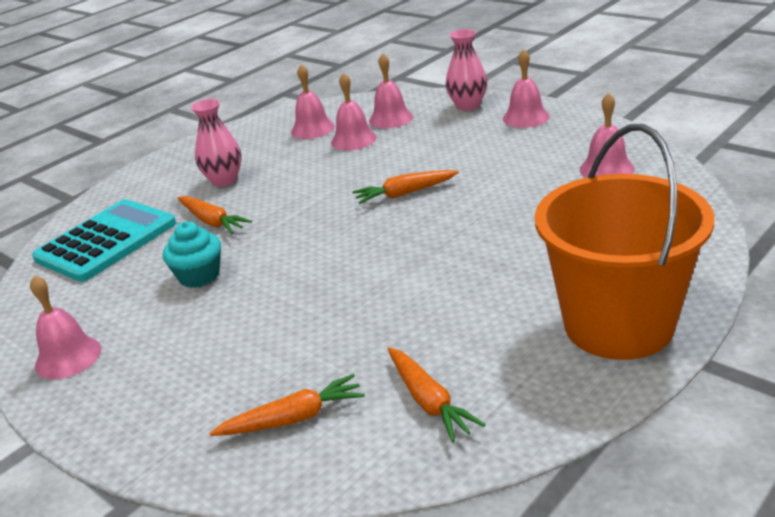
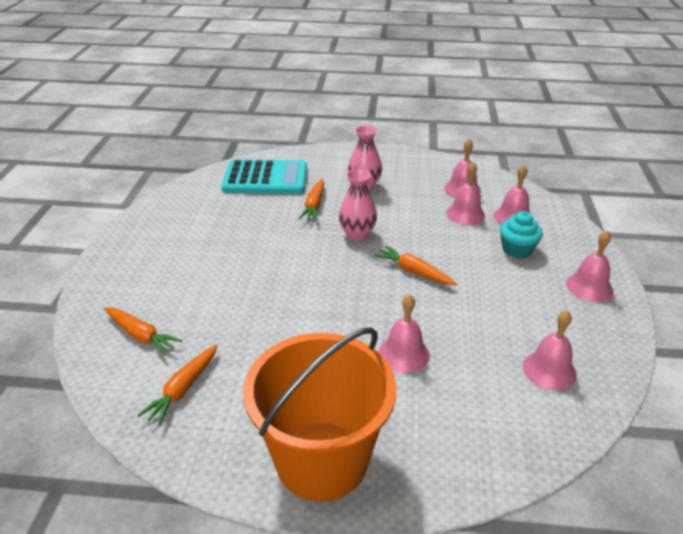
camera: 50 degrees right, 5 degrees up
(68, 357) = (154, 224): pink bell -> pink bell (404, 354)
(199, 276) = (254, 230): turquoise cupcake -> turquoise cupcake (517, 250)
(468, 106) = (574, 247): pink vase -> pink vase (357, 234)

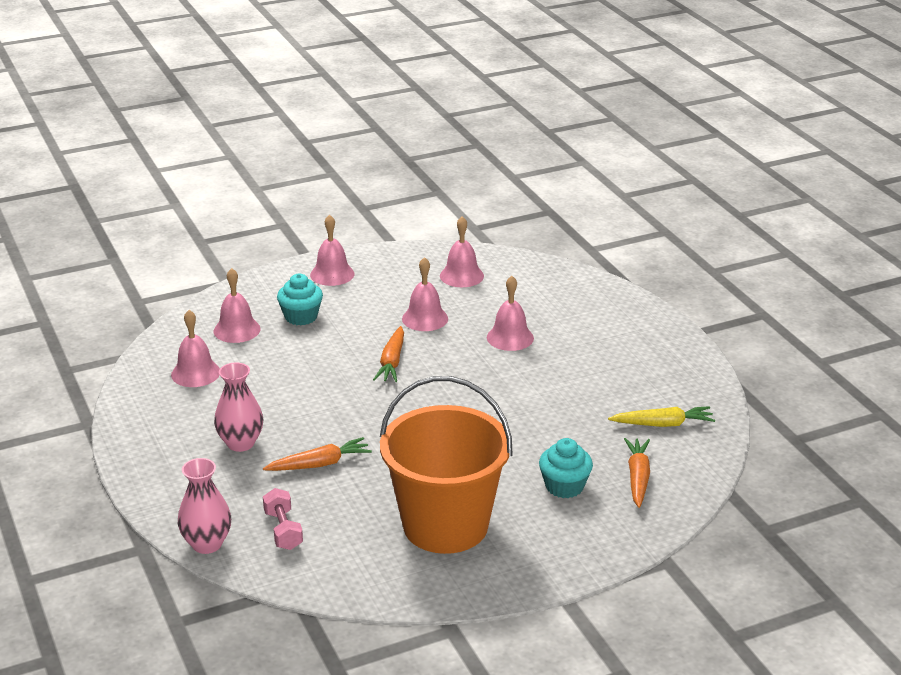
camera: 120 degrees left, 5 degrees down
(177, 293) = (564, 486): none -> turquoise cupcake
(183, 389) = (663, 424): orange carrot -> yellow carrot
(265, 178) = (283, 530): turquoise calculator -> pink dumbbell
(321, 460) = (647, 340): orange bucket -> orange bucket (445, 525)
(357, 234) = (355, 414): pink vase -> pink vase (207, 544)
(465, 214) = (254, 358): pink bell -> pink bell (425, 318)

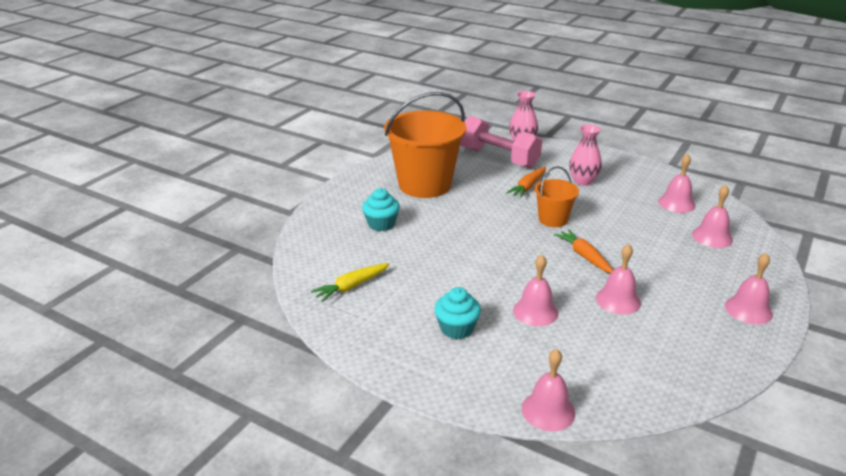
camera: 145 degrees right, 0 degrees up
(283, 530) = (498, 158): pink dumbbell -> pink dumbbell, size x2.05
(301, 317) = (696, 263): turquoise cupcake -> turquoise cupcake (457, 328)
(359, 410) = (553, 219): none -> orange bucket
(461, 276) = (658, 359): pink bell -> pink bell (548, 410)
(637, 477) = (340, 245): orange carrot -> none

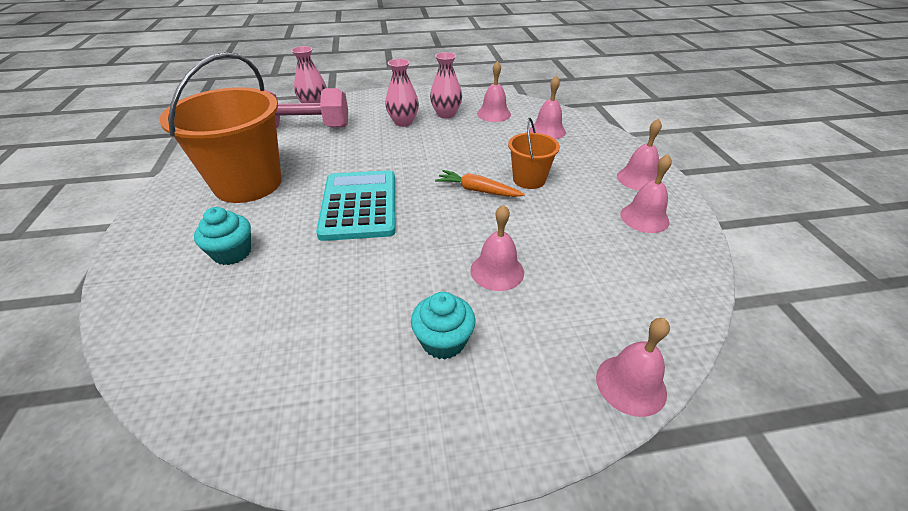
camera: 40 degrees left, 10 degrees up
(351, 287) = (261, 361): yellow carrot -> none
(484, 229) = (359, 205): none -> turquoise calculator
(528, 187) = (360, 145): orange carrot -> none
(553, 219) = (414, 167): orange bucket -> orange bucket (529, 179)
(618, 300) = (548, 219): pink bell -> pink bell (644, 218)
(629, 188) = (446, 114): none -> pink vase

